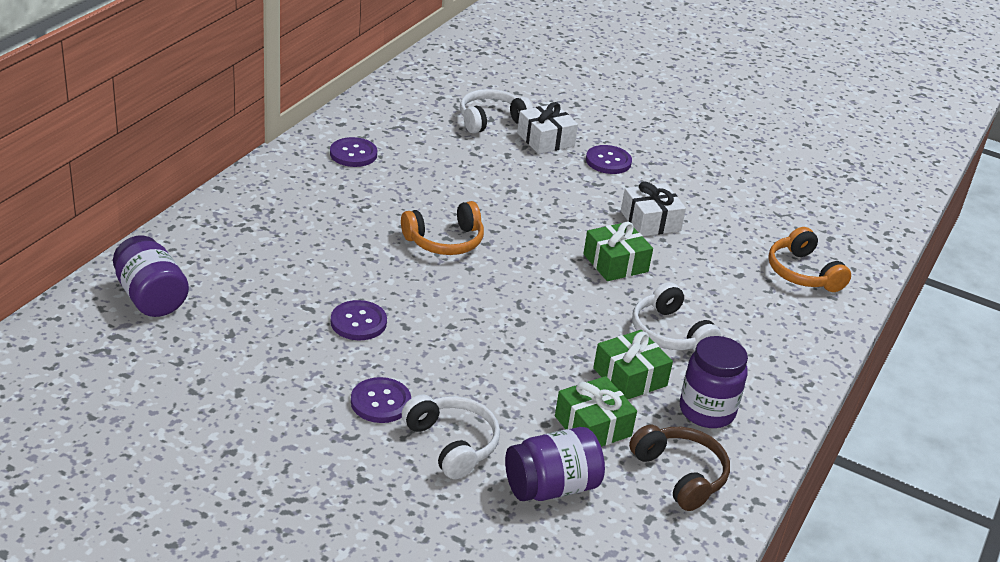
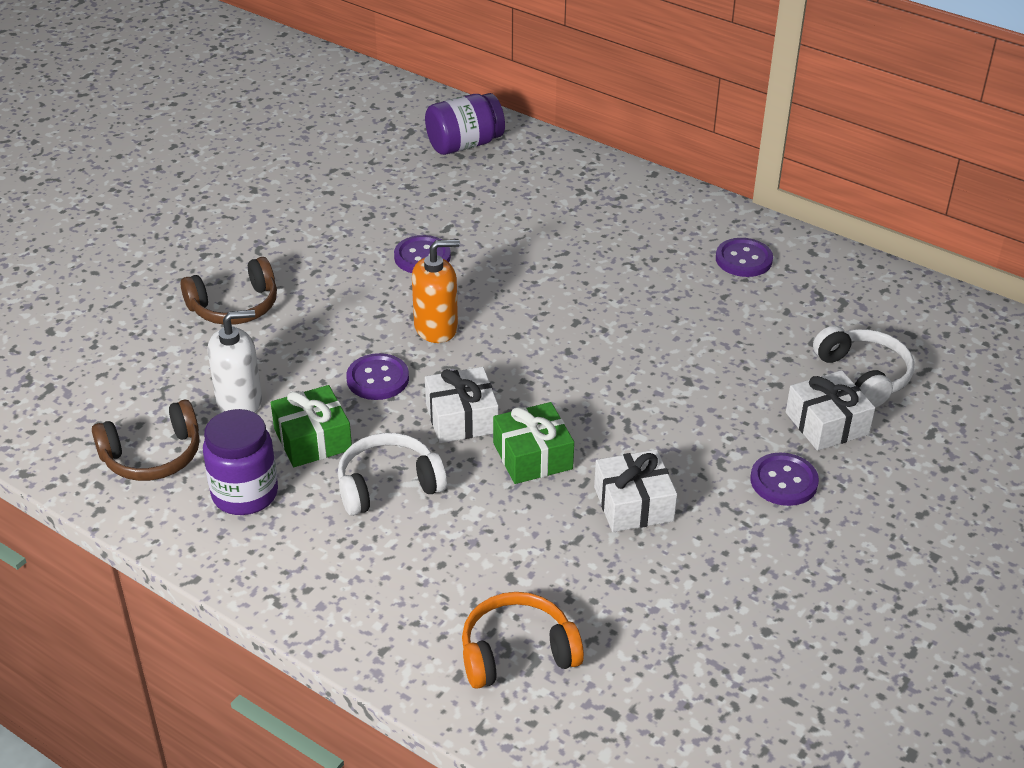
camera: 100 degrees right, 5 degrees up
(380, 402) = (301, 267): purple button -> purple button (377, 379)
(445, 241) = (569, 320): orange headphones -> none
(452, 444) = (235, 306): white headphones -> brown headphones
(467, 312) = (436, 328): none -> orange soap dispenser
(551, 487) = (161, 363): purple jar -> none
(582, 297) = (461, 418): none -> white gift
(593, 426) = (239, 401): green gift -> white soap dispenser

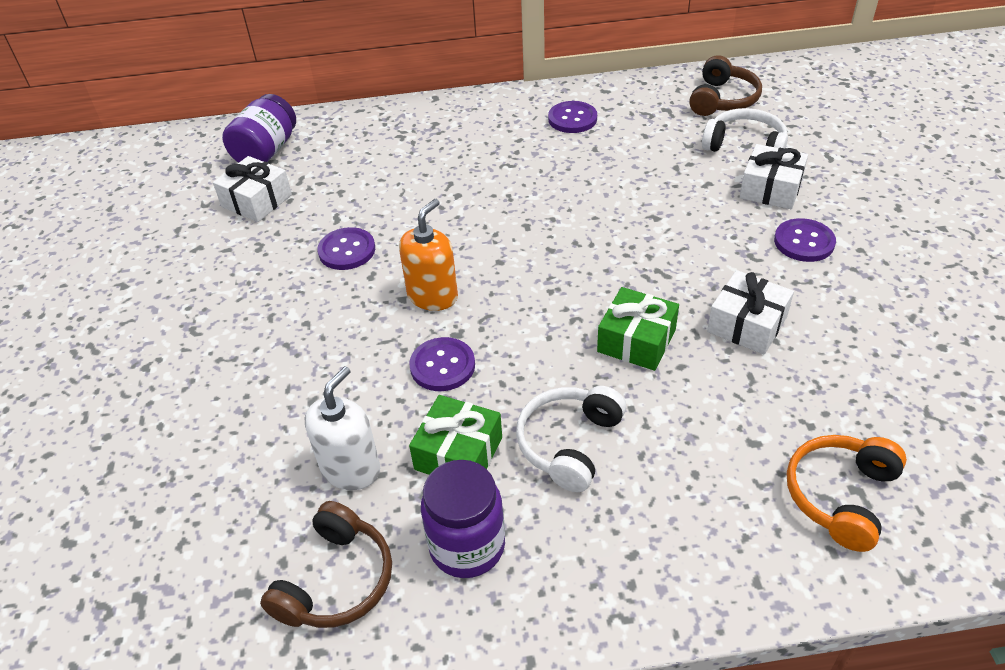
camera: 40 degrees left, 5 degrees up
(235, 306) = (236, 392): brown headphones -> brown headphones (722, 100)
(461, 418) = (548, 350): white gift -> white gift (256, 201)

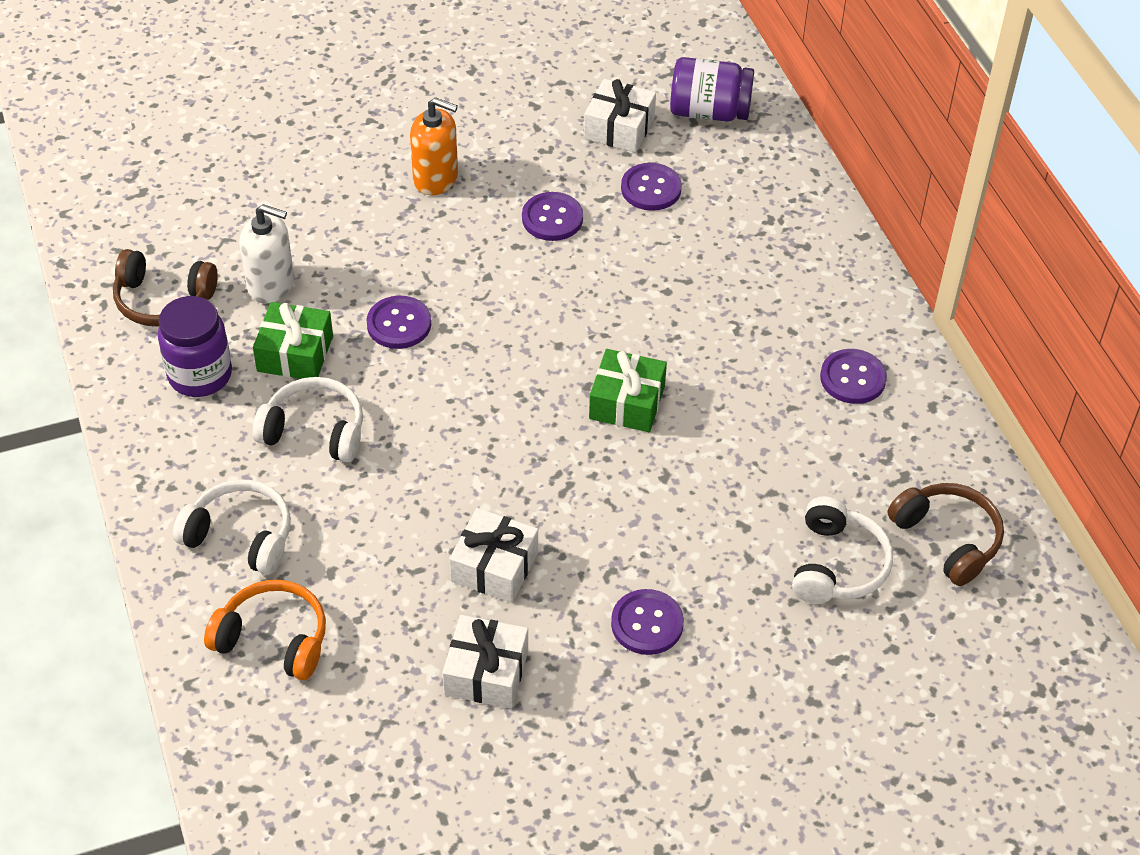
camera: 75 degrees right, 5 degrees up
(338, 191) = (651, 189): none -> purple button
(432, 296) = (495, 299): orange soap dispenser -> orange soap dispenser (436, 178)
(636, 341) = (455, 472): green gift -> green gift (627, 402)
(706, 518) = (240, 536): none -> white headphones
(722, 100) = (947, 539): brown headphones -> brown headphones turned 135 degrees counterclockwise
(770, 189) = (748, 592): white gift -> white gift (486, 672)

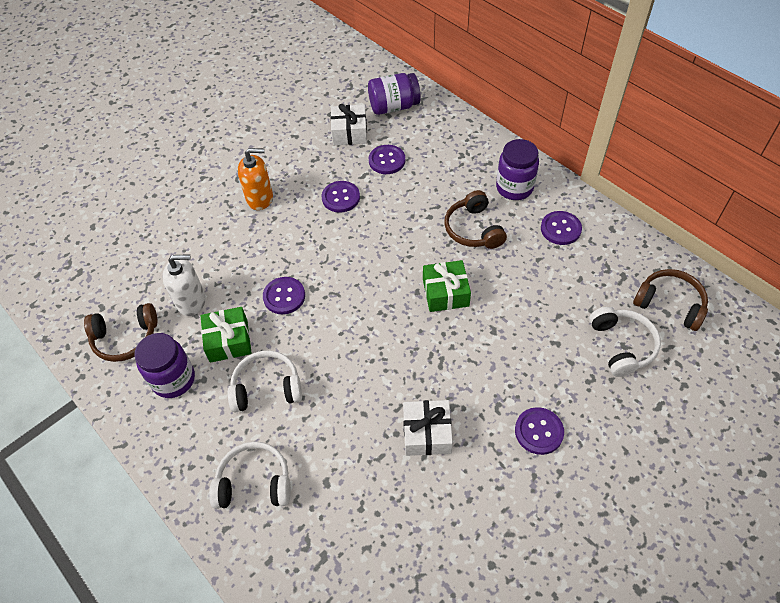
camera: 20 degrees left, 5 degrees up
(273, 639) = (313, 549): orange headphones -> none
(486, 672) = (462, 510): white gift -> none
(720, 331) = (473, 229): none -> brown headphones
(820, 295) = (514, 188): none -> purple jar

